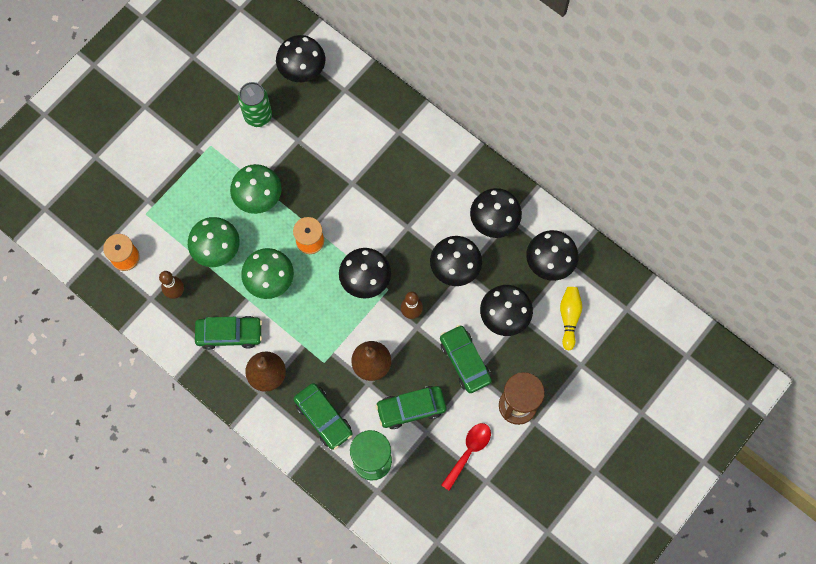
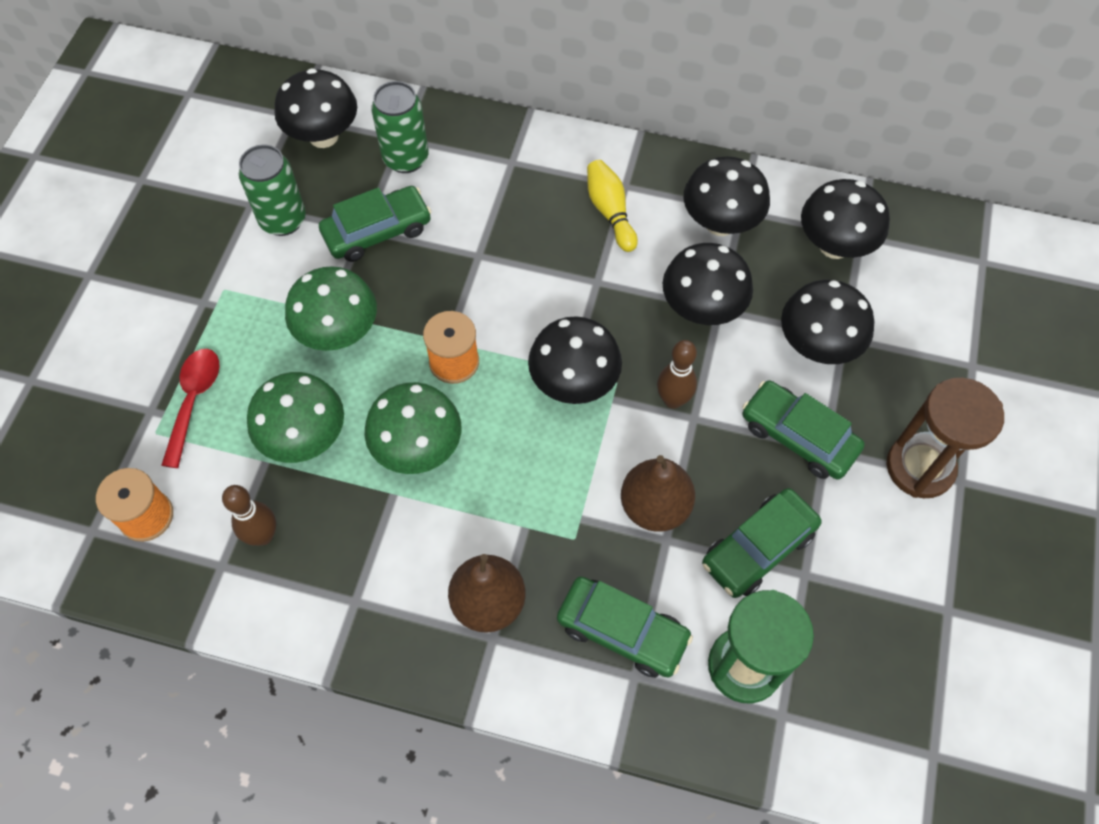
camera: 25 degrees left, 10 degrees down
(229, 334) = (389, 563): green car -> green car (377, 231)
(341, 104) = (406, 158): none -> green can
(468, 452) = (891, 575): red spoon -> red spoon (194, 401)
(569, 317) = (911, 307): yellow bowling pin -> yellow bowling pin (610, 212)

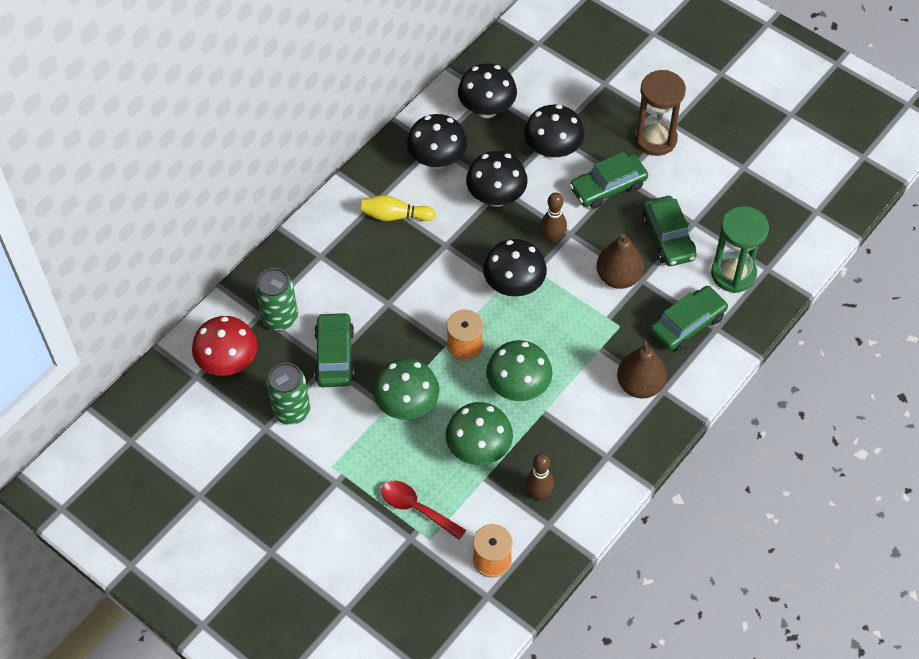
camera: 65 degrees left, 5 degrees down
(323, 136) = (228, 363): black mushroom -> red mushroom

